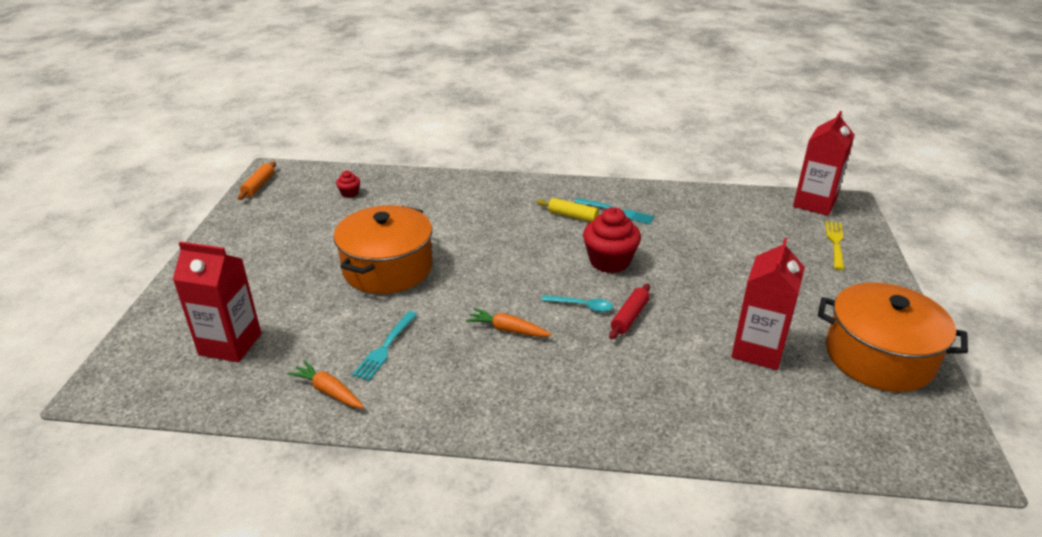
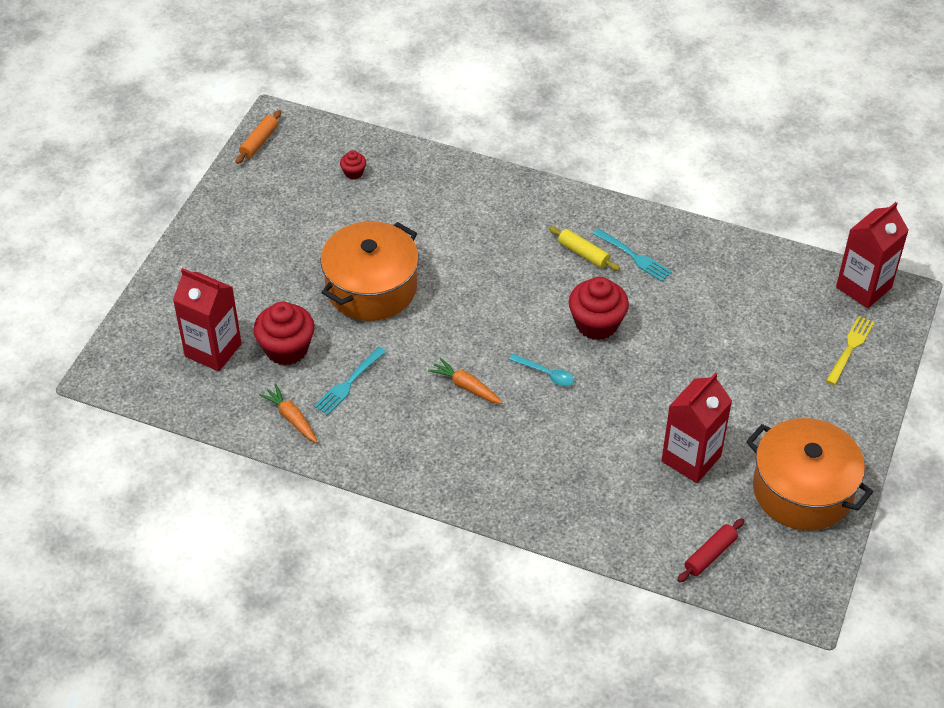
camera: 15 degrees right, 15 degrees up
(311, 330) = (286, 349): none -> red cupcake
(629, 317) = (587, 396): red rolling pin -> red rolling pin (710, 555)

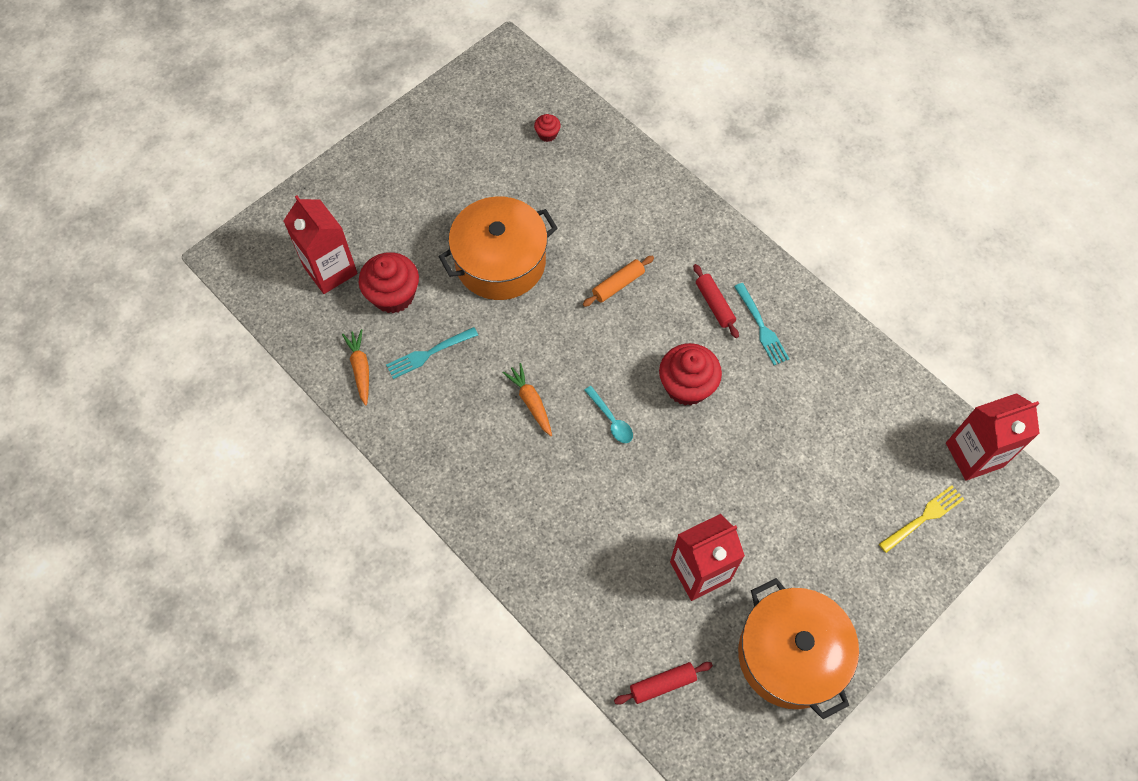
camera: 25 degrees right, 15 degrees up
(259, 142) = (480, 70): orange rolling pin -> orange rolling pin (618, 285)
(583, 253) = (714, 304): yellow rolling pin -> red rolling pin

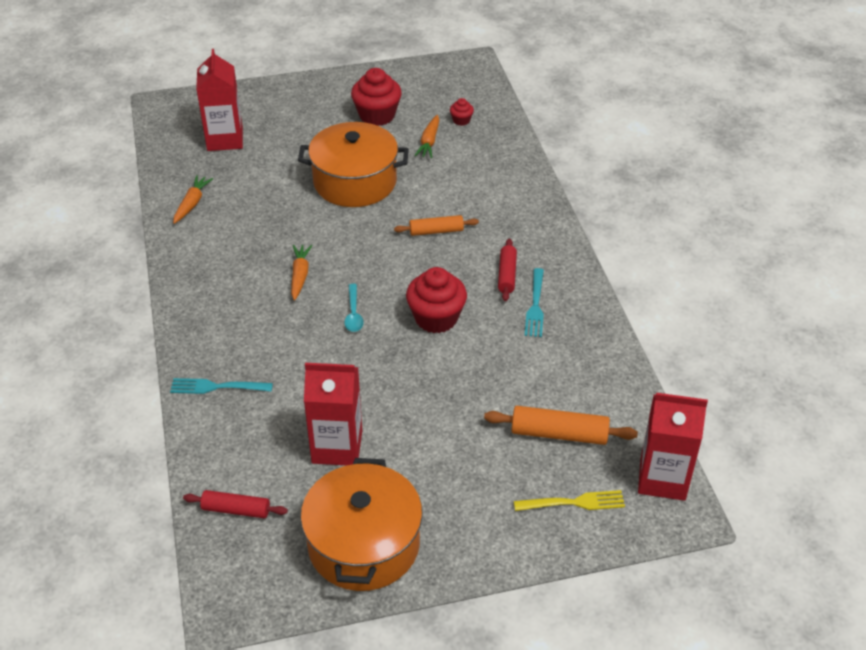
camera: 30 degrees right, 20 degrees down
(393, 295) = (256, 171): red cupcake -> red cupcake (377, 115)
(429, 353) = (250, 215): turquoise fork -> turquoise fork (217, 387)
(535, 176) = (429, 142): none -> orange carrot
(869, 455) = (559, 434): none -> orange rolling pin

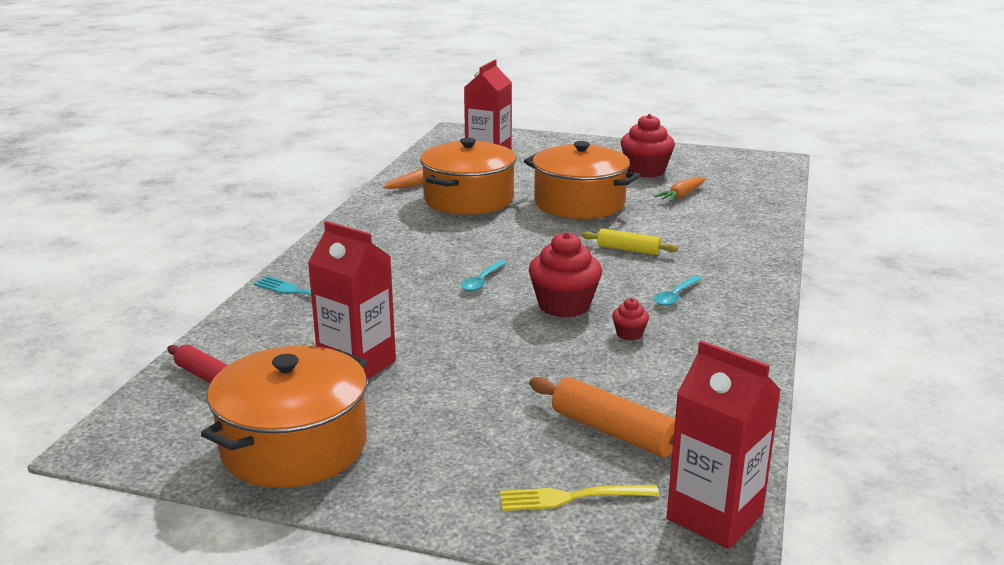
camera: 30 degrees right, 20 degrees down
(257, 209) = (468, 199): none -> orange pot
(300, 275) = (459, 245): orange carrot -> none
(436, 231) = (628, 250): orange rolling pin -> yellow rolling pin
(461, 120) = (730, 189): red cupcake -> red cupcake (629, 334)
(507, 275) = (675, 296): red rolling pin -> turquoise spoon
(535, 305) = (686, 325): turquoise fork -> none
(574, 502) = (572, 497): yellow fork -> yellow fork turned 150 degrees clockwise

